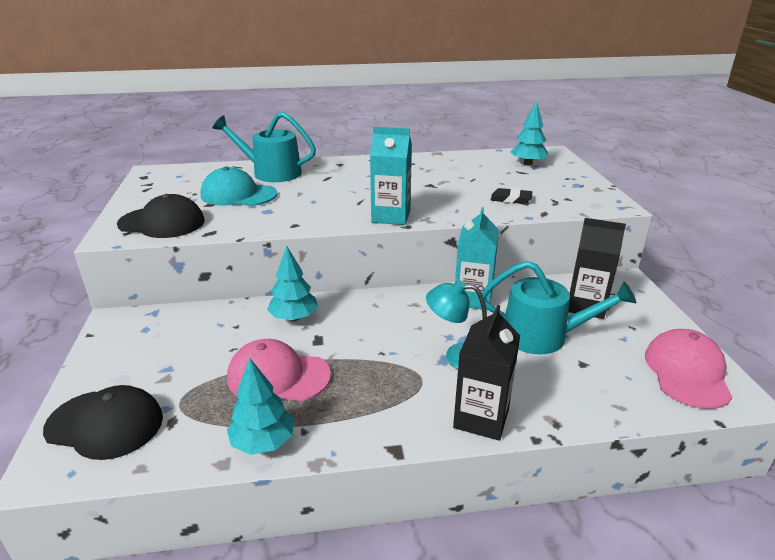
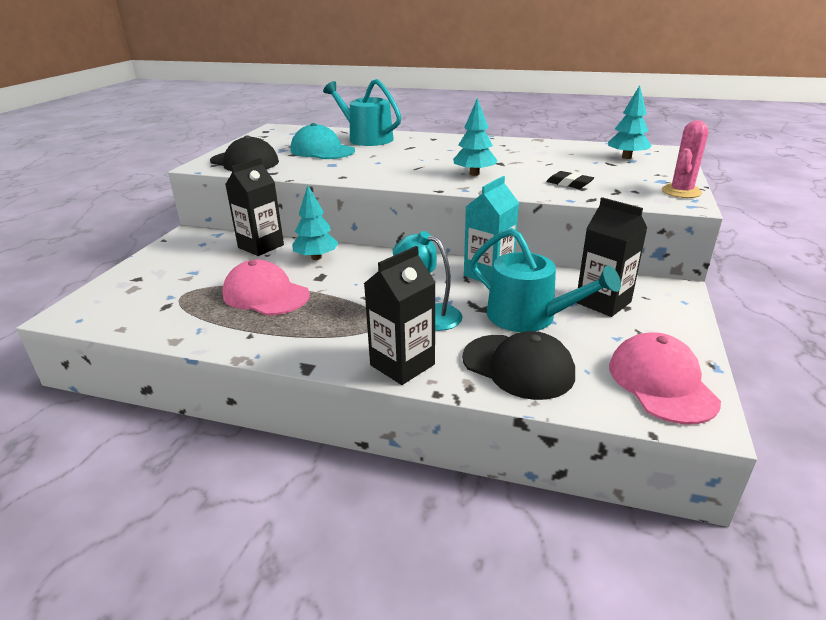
camera: 25 degrees right, 0 degrees up
(105, 424) = (124, 296): black cap -> black cap (518, 366)
(220, 317) = (261, 246): none -> black carton
(263, 442) = (214, 335): turquoise tree -> turquoise tree (474, 174)
(391, 216) = (432, 181): turquoise carton -> none
(601, 194) = (681, 192): none -> pink cactus
(687, 372) = (661, 383): pink cap -> pink cap turned 45 degrees counterclockwise

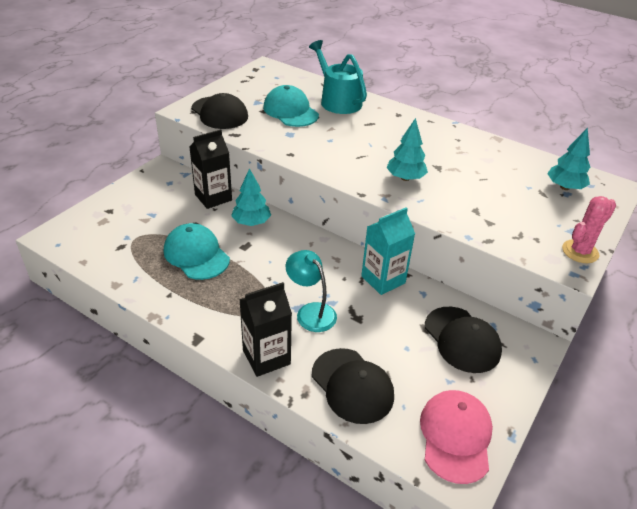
camera: 15 degrees right, 10 degrees up
(265, 295) = (196, 255): pink cap -> turquoise cap
(529, 317) = (390, 337): turquoise watering can -> none
(569, 183) = (483, 213): black eraser -> none
(603, 302) = (462, 339): black carton -> black cap

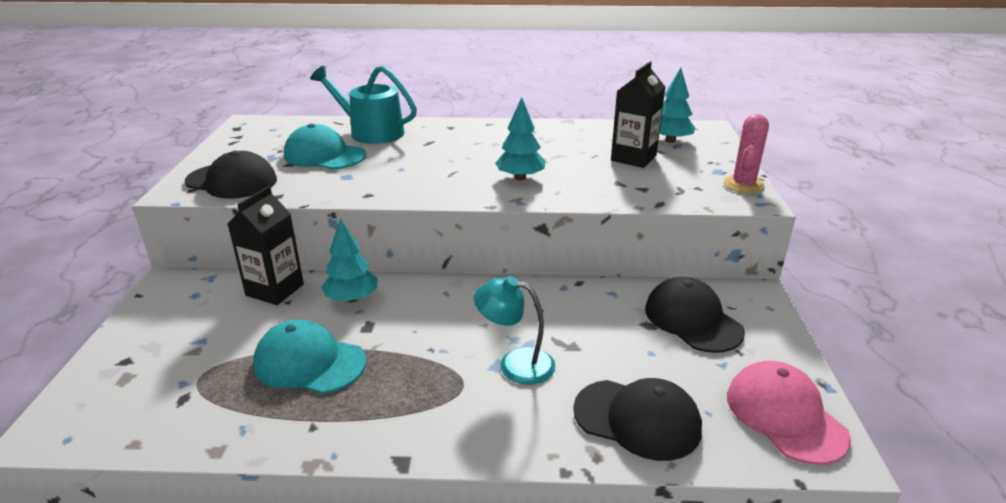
camera: 30 degrees left, 10 degrees down
(266, 357) = (512, 439): black carton -> black carton (633, 158)
(383, 279) = (560, 297): turquoise carton -> none
(462, 339) = (692, 320): black cap -> black cap turned 150 degrees counterclockwise

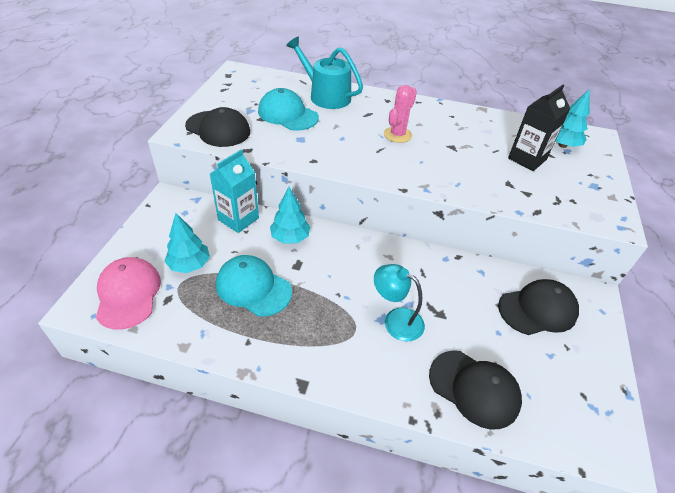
camera: 10 degrees right, 15 degrees up
(275, 290) = (238, 219): black carton -> turquoise carton
(520, 178) = (431, 164): turquoise tree -> turquoise tree (189, 265)
(692, 320) = (537, 309): black cap -> black cap turned 90 degrees clockwise
(743, 185) = (612, 204): pink cactus -> pink cactus (397, 135)
(785, 415) = (587, 411): pink cap -> pink cap (128, 294)

